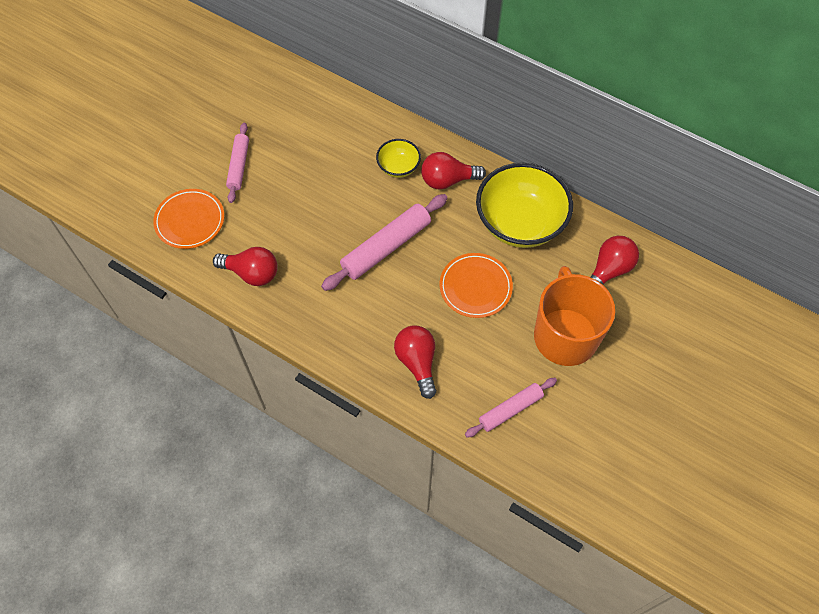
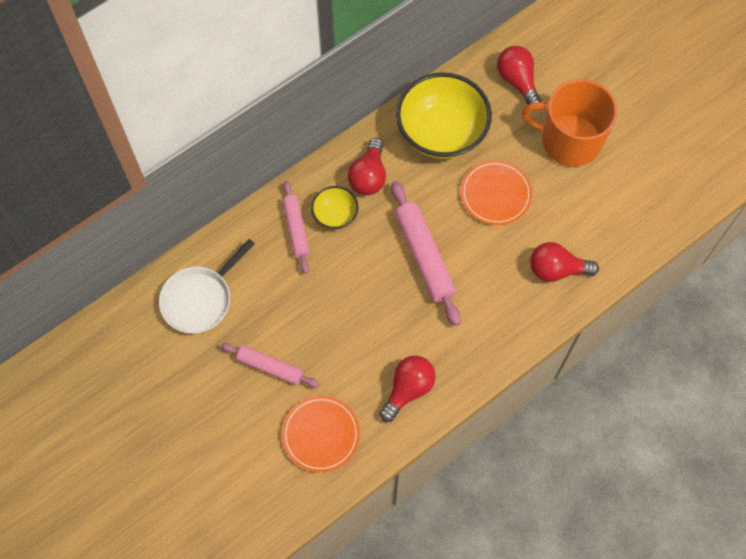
camera: 70 degrees left, 5 degrees up
(283, 99) = (200, 299): none -> white pan
(510, 409) = (625, 210): pink rolling pin -> pink rolling pin (296, 229)

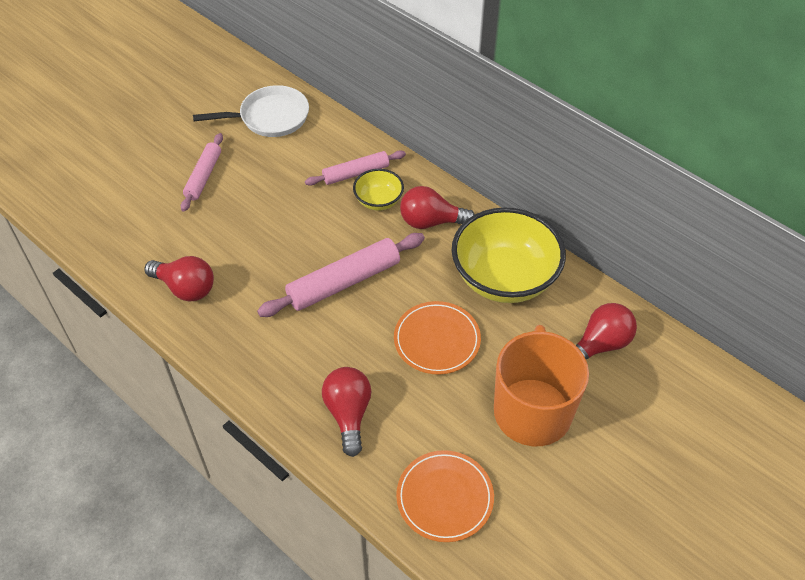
camera: 80 degrees right, 15 degrees down
(200, 299) = (269, 117): white pan -> white pan turned 135 degrees clockwise
(321, 434) = (134, 224): orange plate -> orange plate (444, 497)

